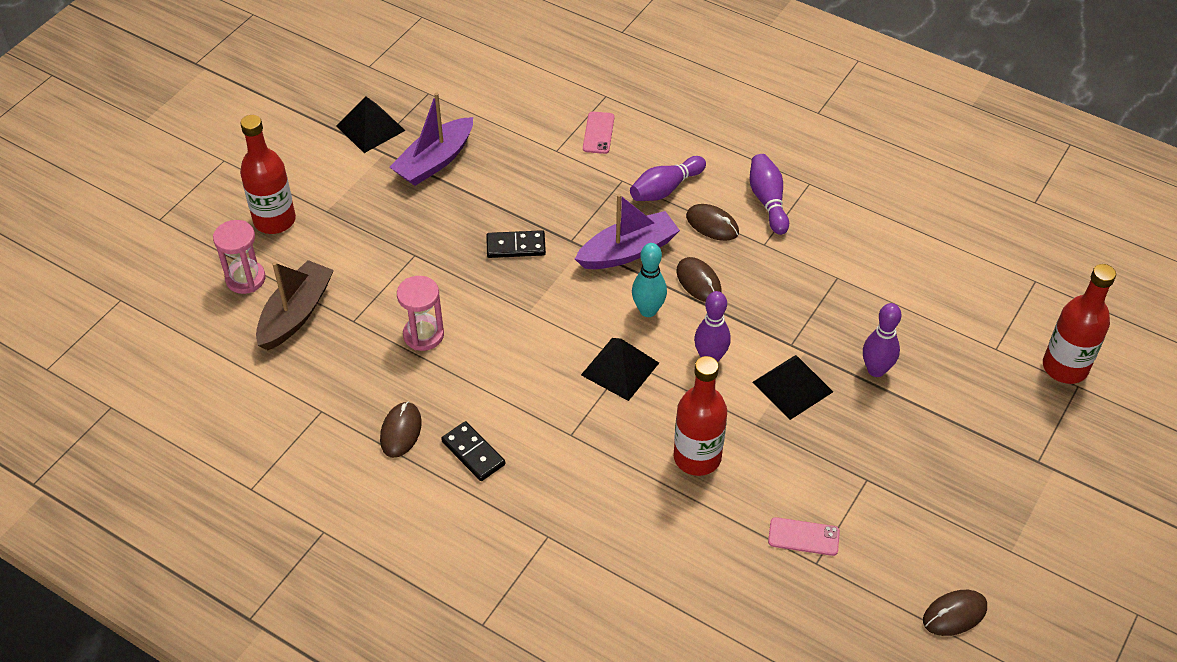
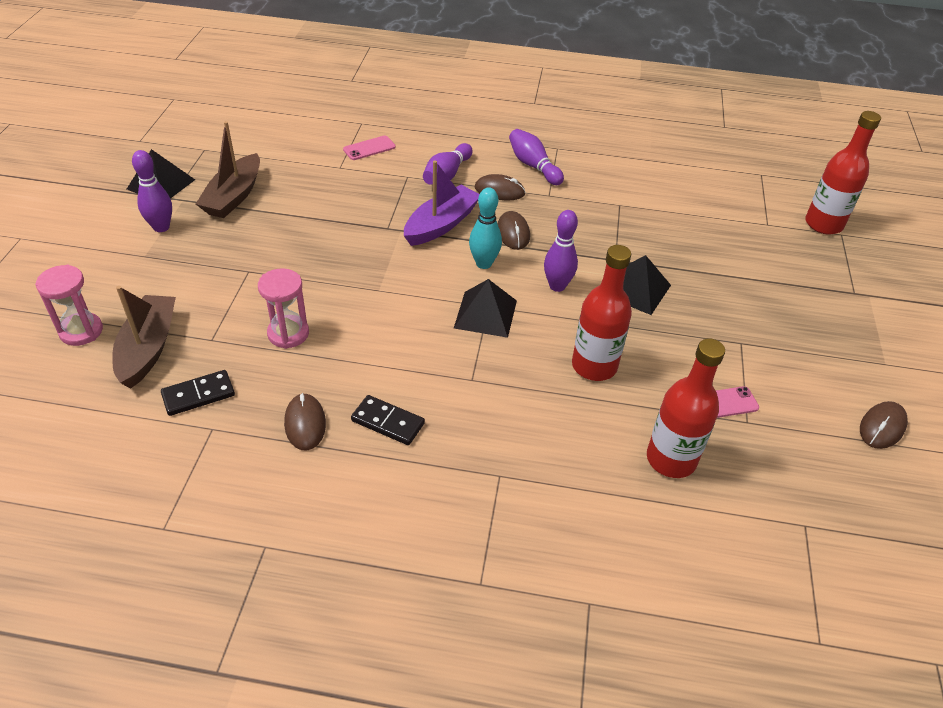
camera: 25 degrees left, 5 degrees down
(274, 220) = (93, 275): red bottle -> red bottle (671, 459)
(435, 161) = (234, 196): purple boat -> brown boat
(516, 246) = (341, 243): black domino -> black domino (198, 395)
(598, 133) = (369, 148): pink phone -> pink phone turned 75 degrees clockwise
(698, 282) = (513, 233): brown mouse -> brown mouse turned 45 degrees clockwise
(876, 370) = (692, 261): purple bowling pin -> purple bowling pin (161, 227)

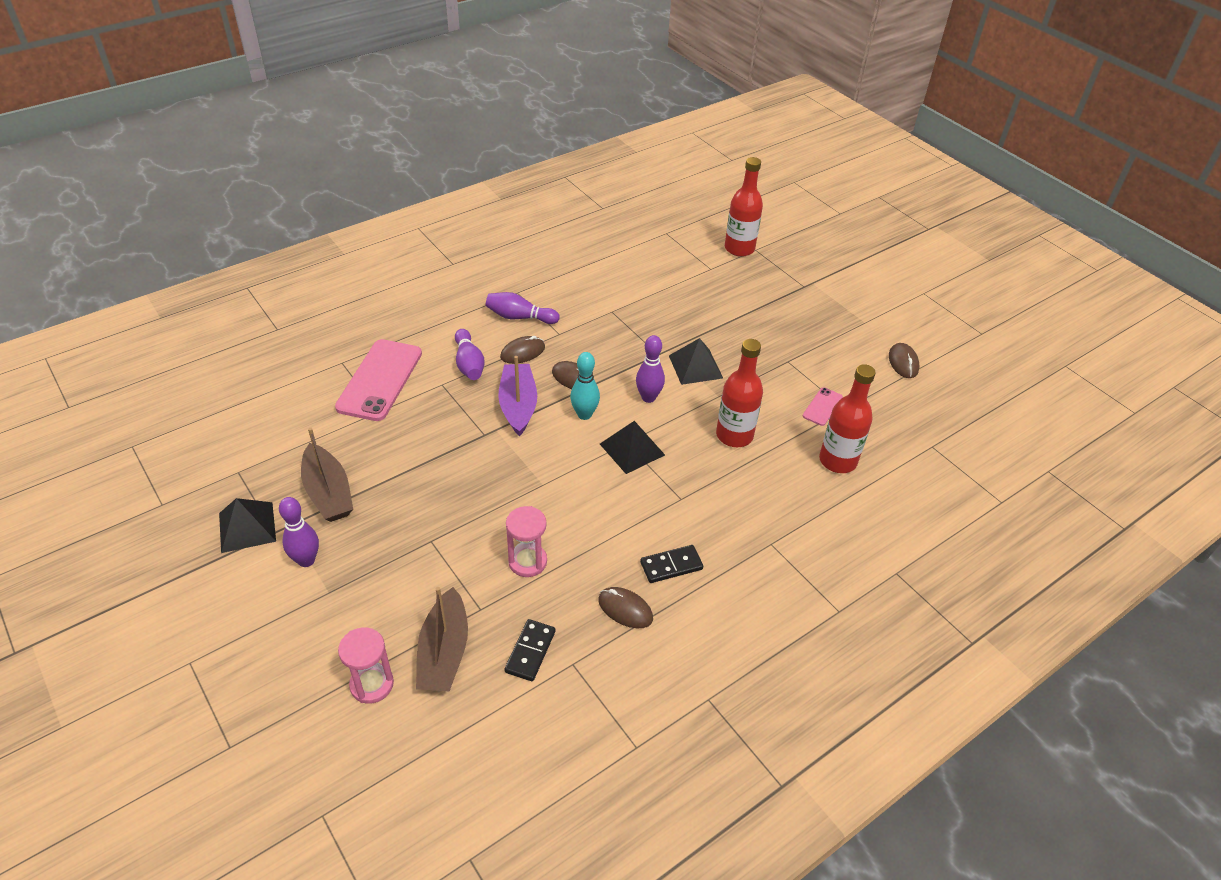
camera: 45 degrees left, 0 degrees up
(148, 348) = (444, 652): brown boat -> brown boat turned 135 degrees counterclockwise
(369, 148) = (380, 380): pink phone -> pink phone, size x2.15

